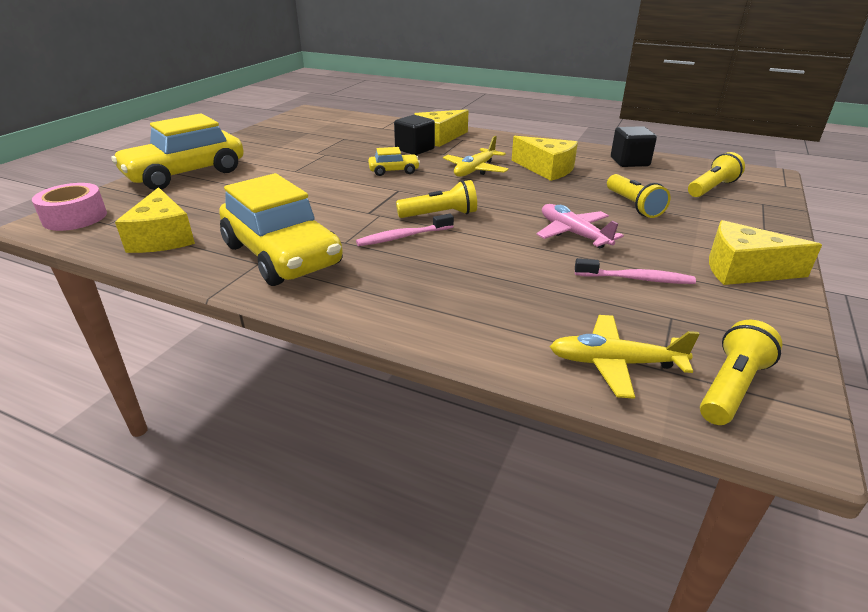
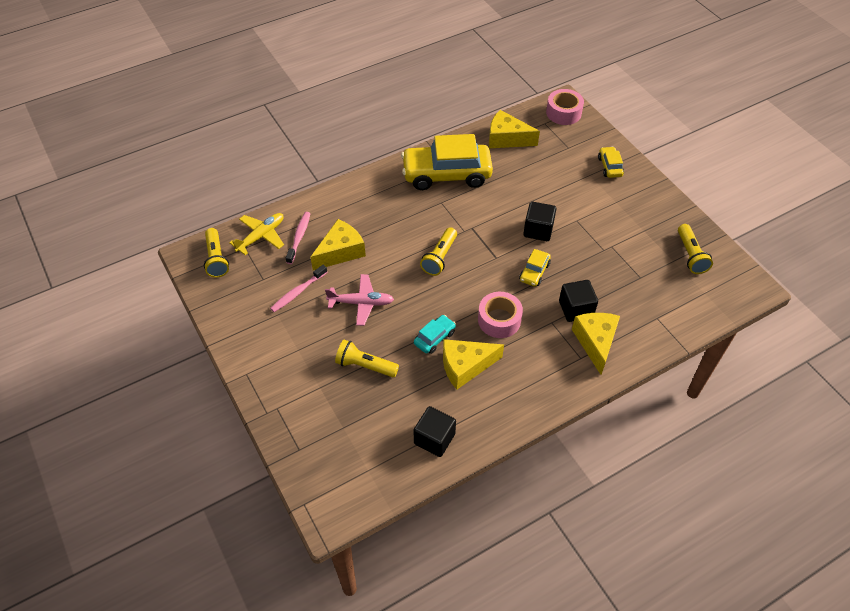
camera: 125 degrees right, 20 degrees up
(185, 174) = (610, 166): yellow car -> yellow car, size x0.44
(331, 182) = (538, 230): none -> black cube
(403, 237) = (426, 227): pink toothbrush -> pink toothbrush (299, 237)
(475, 170) = (499, 320): yellow plane -> pink tape
(543, 187) = (434, 338): none -> turquoise car
(712, 188) = (345, 444): yellow flashlight -> yellow flashlight (690, 255)
(743, 270) = (259, 345): yellow cheese -> yellow cheese (340, 252)

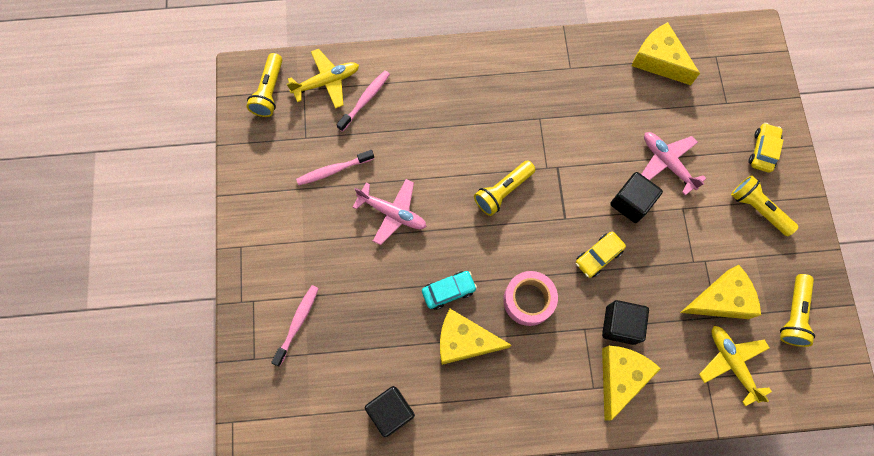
camera: 25 degrees right, 20 degrees up
(323, 408) = (298, 323): none -> pink toothbrush
(340, 252) = (400, 138): yellow cheese -> yellow cheese (720, 299)
(365, 365) = (361, 292): yellow flashlight -> yellow flashlight (757, 208)
(446, 174) = (564, 82): yellow car -> none
(549, 197) = (667, 163): none -> pink plane
(563, 113) = (747, 50): pink tape -> none
(668, 301) = (731, 363): none -> yellow plane

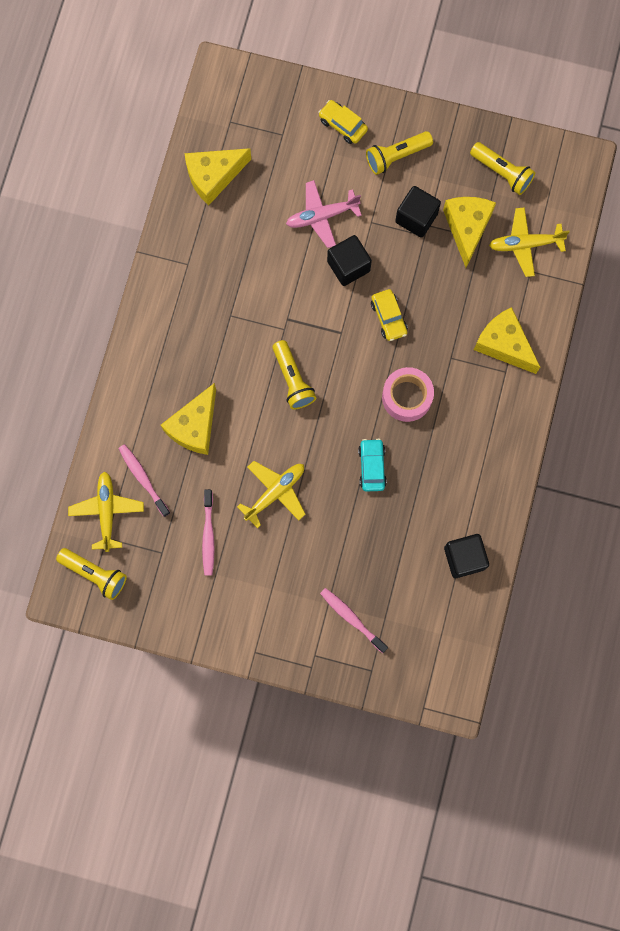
camera: 70 degrees left, 5 degrees up
(392, 213) = (275, 492): pink plane -> yellow plane
(464, 341) = (423, 469): yellow cheese -> yellow cheese (194, 426)
(620, 325) = (458, 325): black cube -> black cube (416, 218)

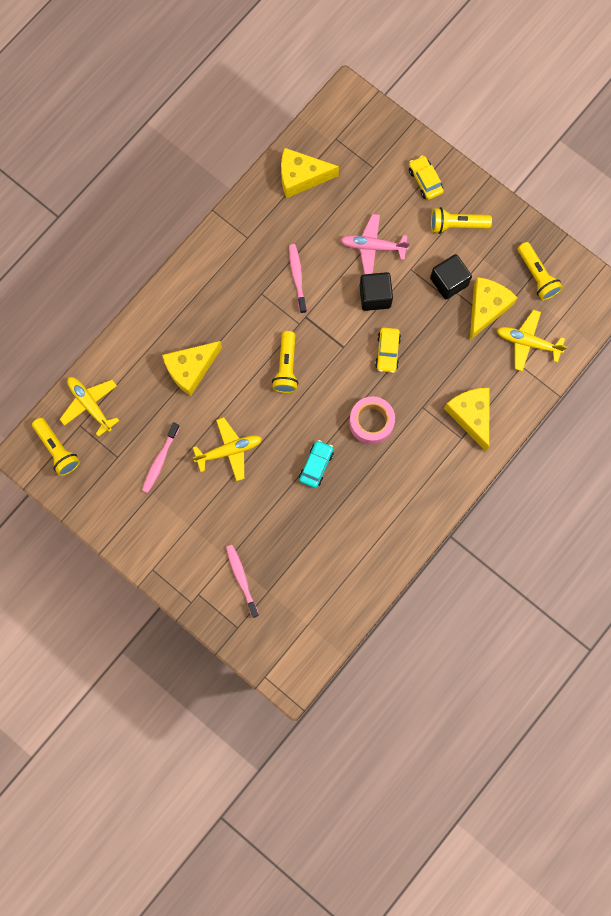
camera: 25 degrees right, 0 degrees up
(107, 511) = (90, 405): yellow plane -> yellow plane turned 60 degrees counterclockwise
(143, 478) = (130, 392): pink toothbrush -> pink toothbrush (297, 277)
(464, 558) = (355, 573): black cube -> none

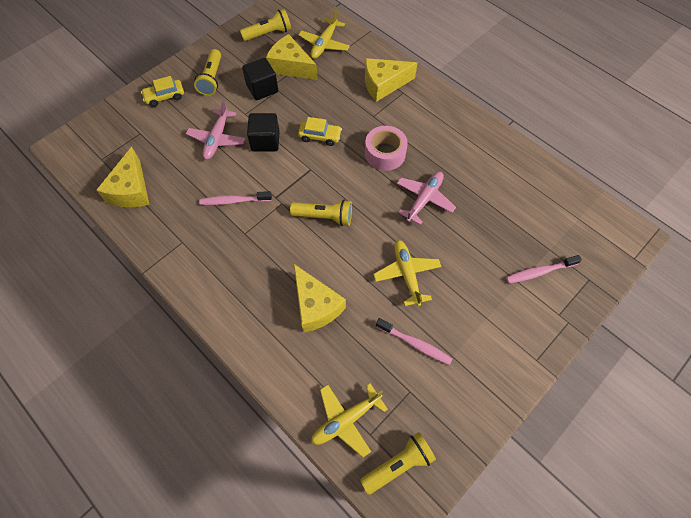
camera: 85 degrees left, 15 degrees down
(316, 465) = (424, 199): turquoise car -> pink plane

